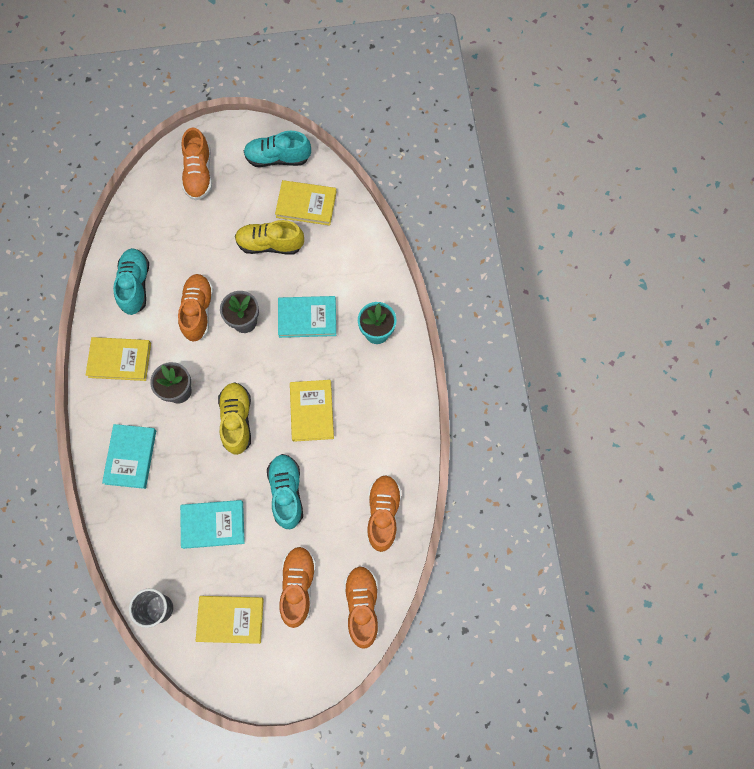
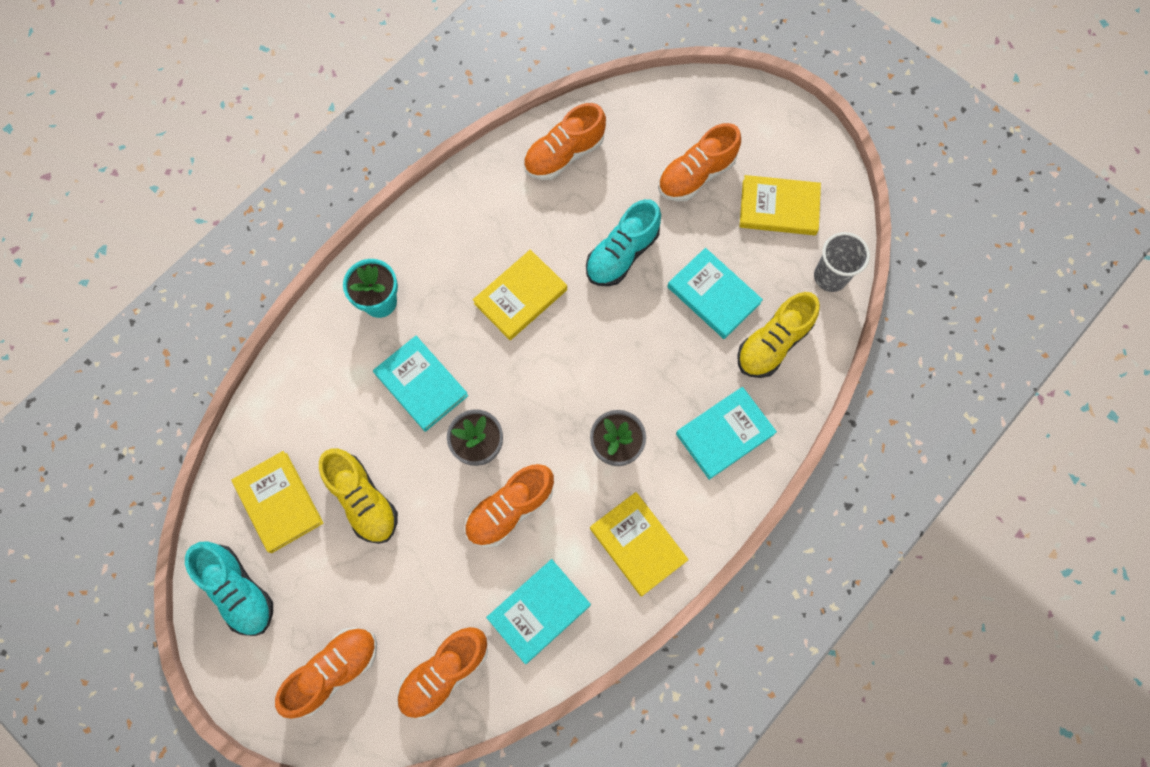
camera: 130 degrees left, 0 degrees up
(135, 285) = (539, 611): turquoise shoe -> turquoise book
(230, 619) = (778, 208): yellow book -> yellow book turned 45 degrees counterclockwise
(237, 420) = (593, 361): yellow shoe -> yellow shoe (773, 343)
(362, 605) = (662, 110): orange shoe -> orange shoe (444, 672)

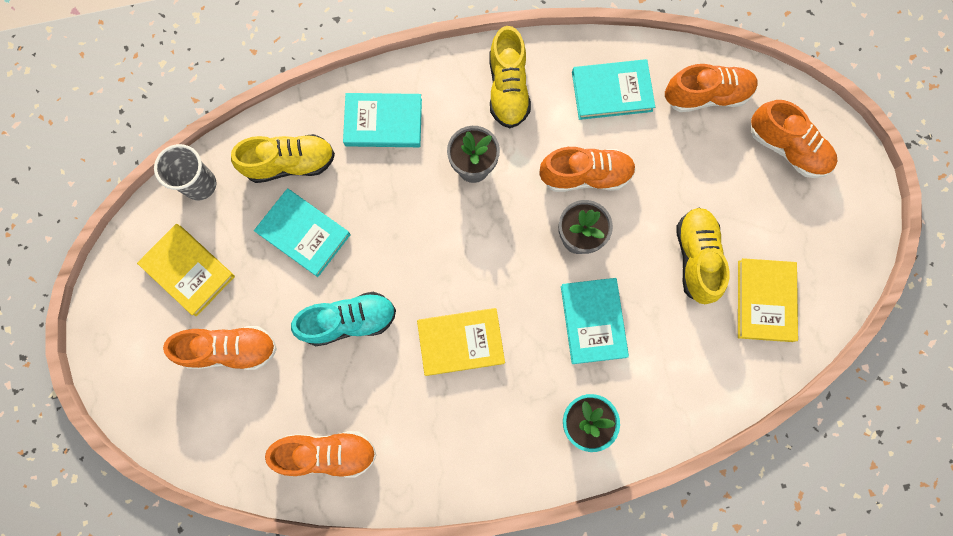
camera: 145 degrees left, 5 degrees up
(239, 590) = (831, 252): turquoise shoe -> none
(334, 670) = (787, 148): orange shoe -> orange shoe turned 135 degrees counterclockwise
(638, 544) = (508, 89): yellow book -> yellow shoe
(713, 295) = (304, 233): turquoise book -> turquoise book turned 45 degrees counterclockwise

